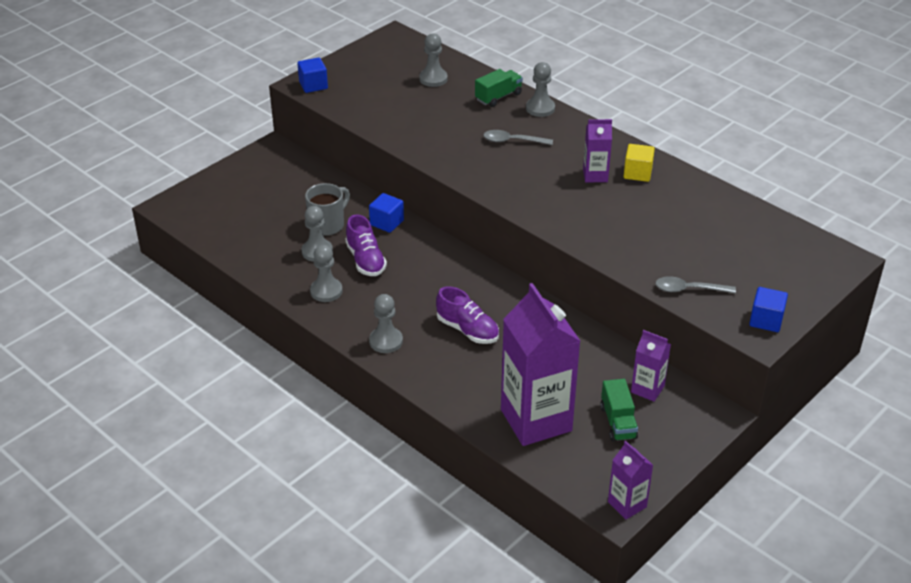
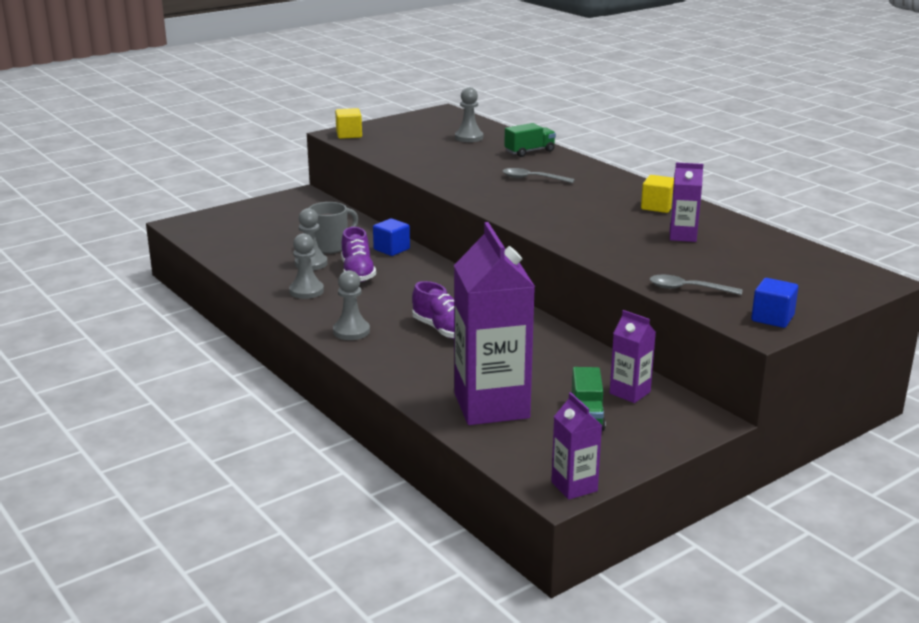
camera: 10 degrees right, 15 degrees down
(313, 85) = (349, 135): blue cube -> yellow cube
(540, 108) = (569, 161): grey pawn -> none
(595, 175) = (611, 205): purple carton -> purple carton (682, 236)

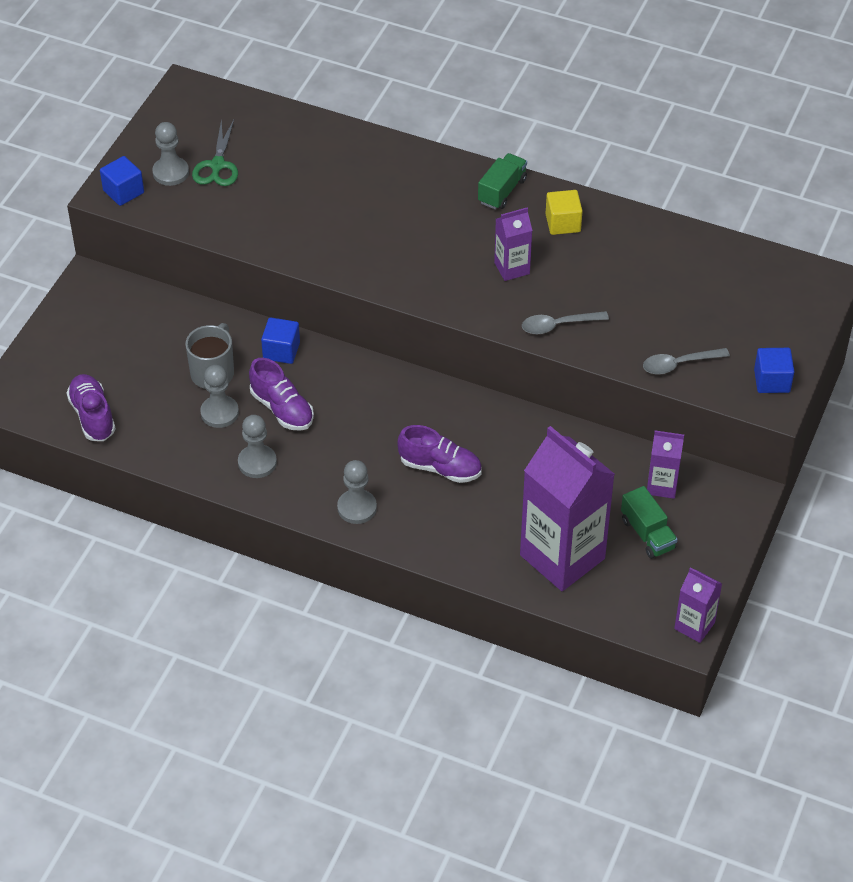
camera: 30 degrees left, 25 degrees up
(224, 243) = (92, 416): none -> purple shoe
(349, 135) = (123, 192): yellow cube -> blue cube
(425, 138) = (217, 165): none -> green scissors
(469, 137) = (266, 145): grey pawn -> grey pawn (171, 172)
(529, 151) = (356, 153): green truck -> green truck (502, 191)
(532, 179) = (403, 214): grey spoon -> grey spoon (558, 325)
(682, 236) = (620, 271): purple carton -> purple carton (512, 268)

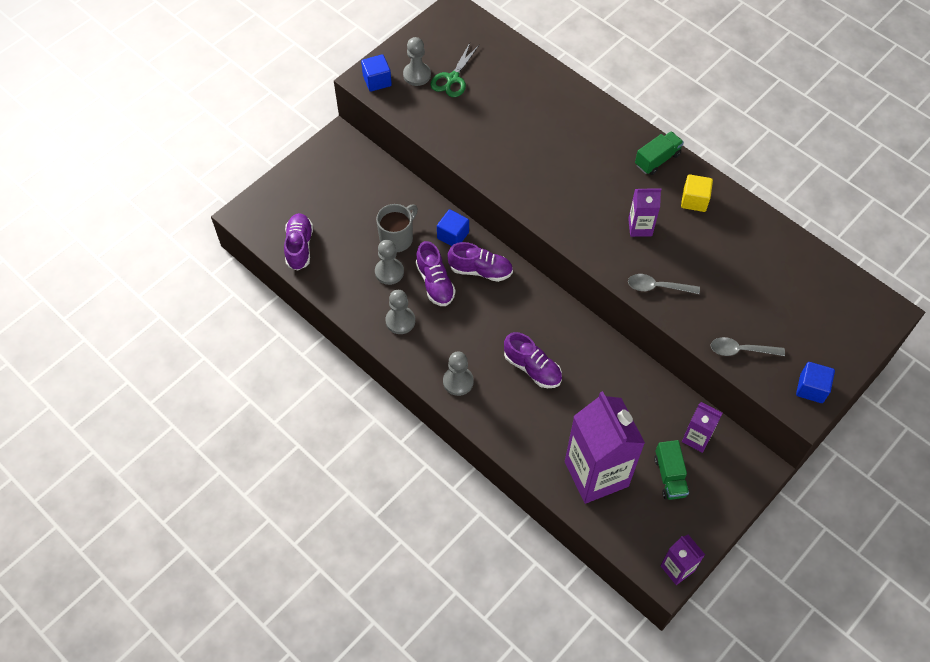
camera: 20 degrees right, 10 degrees up
(332, 380) = (480, 270): none -> purple shoe

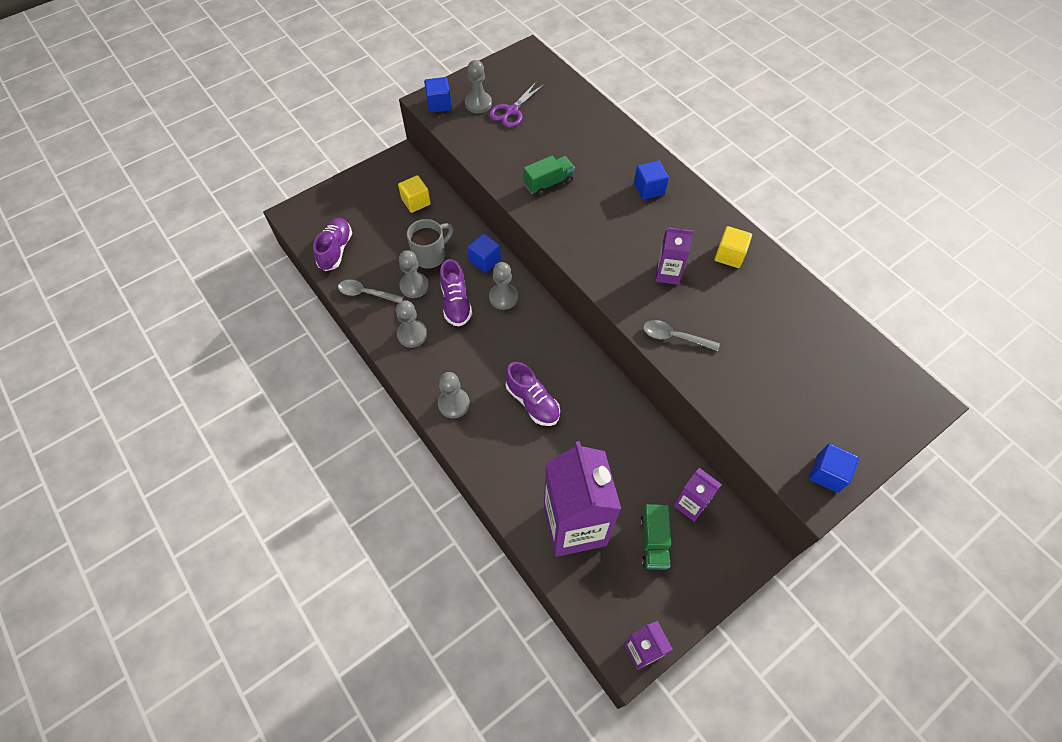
camera: 10 degrees right, 0 degrees up
(367, 183) = (416, 202): none -> yellow cube
(453, 78) = (512, 111): green scissors -> purple scissors
(480, 270) = (503, 297): purple shoe -> grey pawn
(606, 143) = (649, 189): none -> blue cube
(657, 160) = (698, 211): green truck -> green truck (548, 183)
(741, 350) = (754, 418): grey spoon -> grey spoon (366, 293)

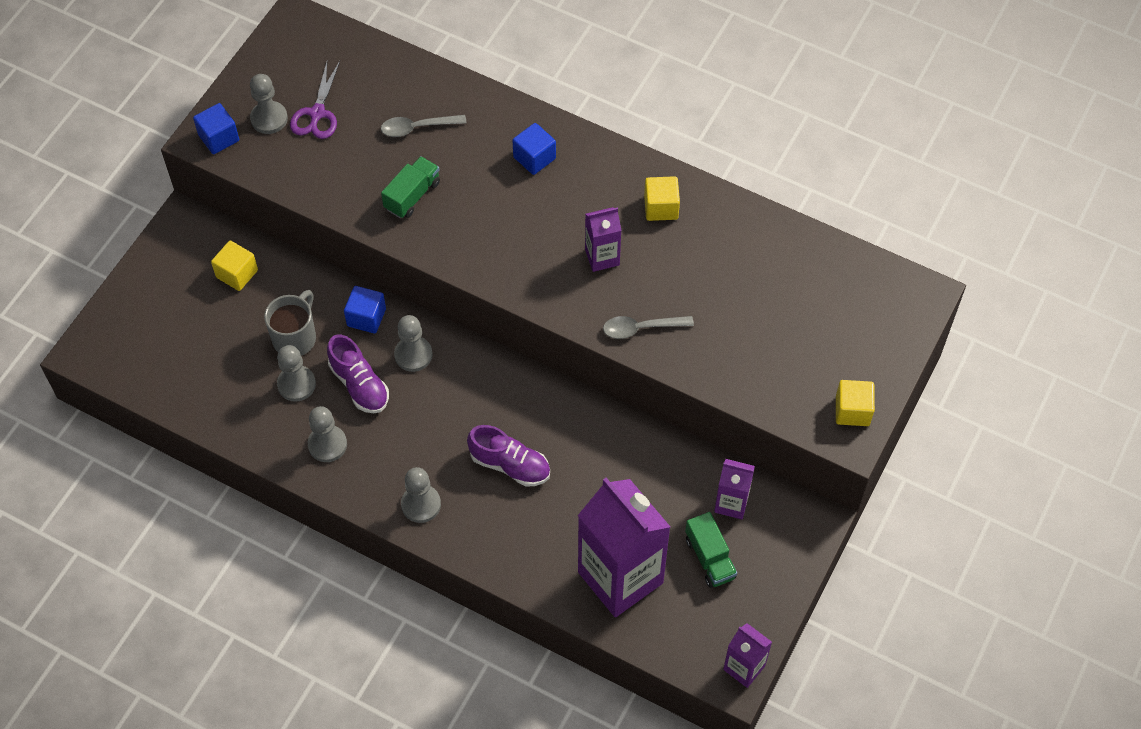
camera: 25 degrees left, 0 degrees up
(336, 250) = (170, 378): purple shoe -> none
(366, 293) = (242, 417): grey spoon -> grey spoon (417, 128)
(827, 473) = (852, 411): blue cube -> yellow cube

